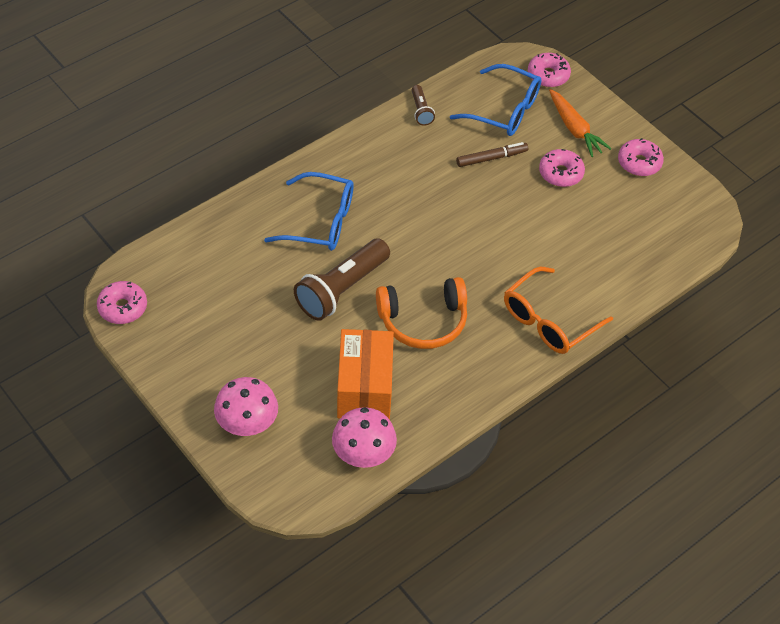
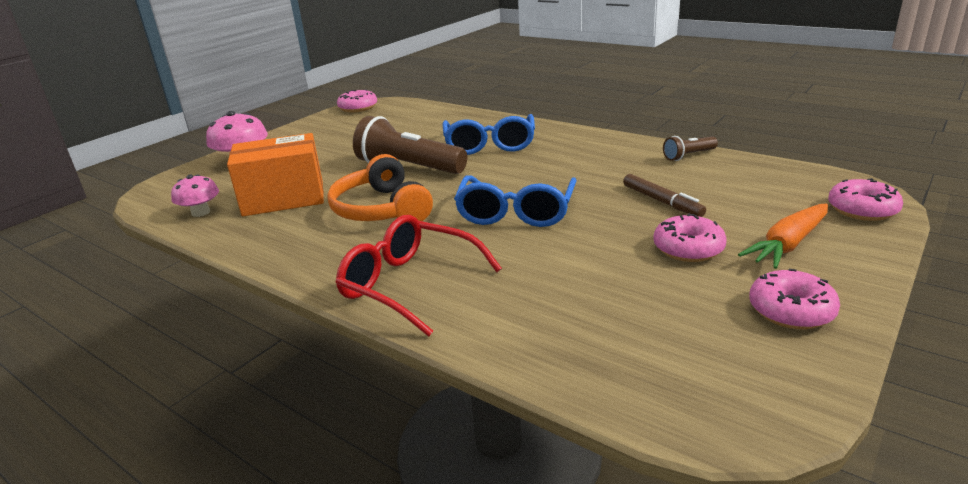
camera: 80 degrees right, 25 degrees down
(363, 453) = (201, 212): pink mushroom -> pink mushroom, size x0.66
(504, 110) = (754, 195): blue glasses -> blue glasses (516, 212)
(549, 320) = (410, 285): orange glasses -> red glasses

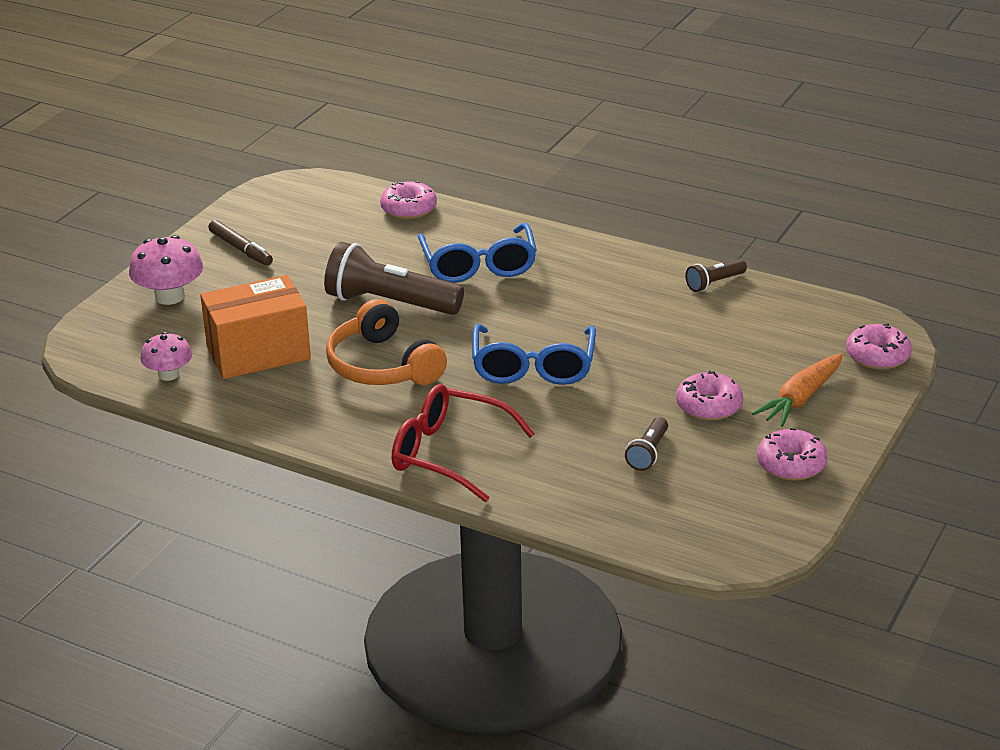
camera: 10 degrees left, 5 degrees up
(358, 108) = (273, 193): pink donut -> pink donut (408, 209)
(621, 292) = (648, 453): none -> brown flashlight
(662, 202) = (684, 349): brown marker -> brown marker (241, 249)

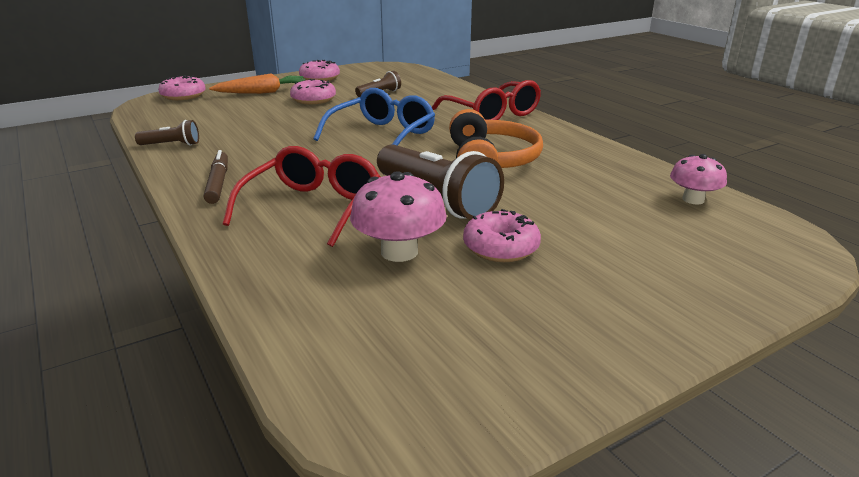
camera: 150 degrees left, 5 degrees down
(169, 296) = (684, 276): pink mushroom -> pink mushroom (399, 252)
(241, 249) = (561, 315): brown marker -> brown marker (218, 183)
(258, 353) = (595, 194): orange box -> none
(408, 209) = (285, 298): pink donut -> pink donut (501, 248)
(478, 265) = (312, 207): blue glasses -> red glasses

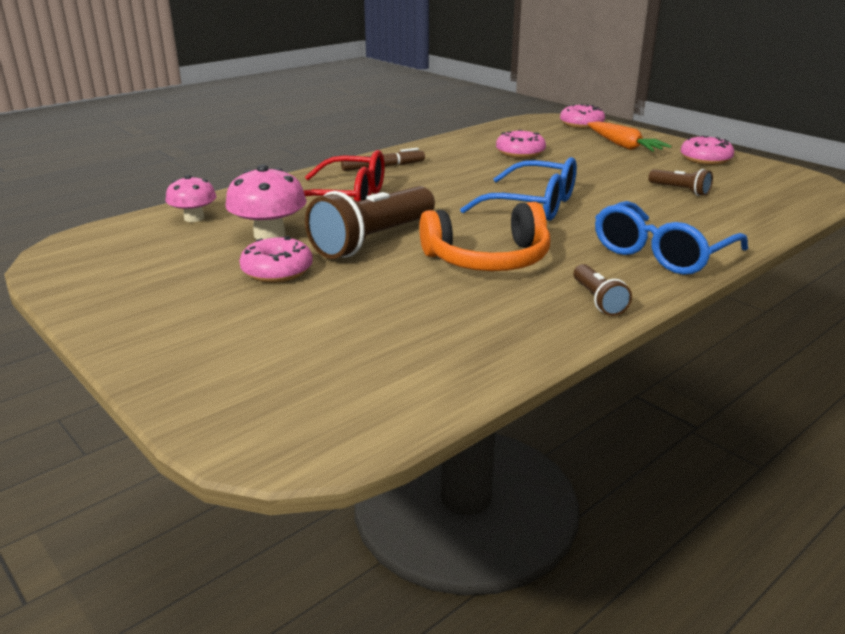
camera: 80 degrees right, 0 degrees up
(171, 145) = (455, 142): brown flashlight -> brown flashlight (598, 300)
(313, 100) = (621, 166): pink donut -> pink donut (520, 153)
(492, 114) = (661, 253): red glasses -> blue glasses
(693, 199) = (416, 382): pink mushroom -> pink mushroom (194, 218)

